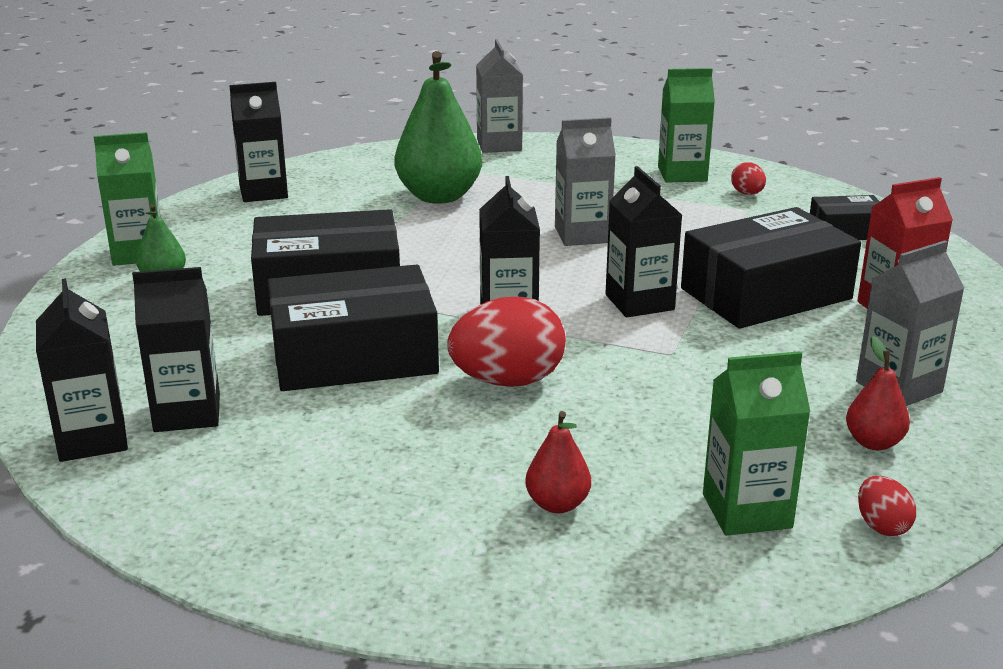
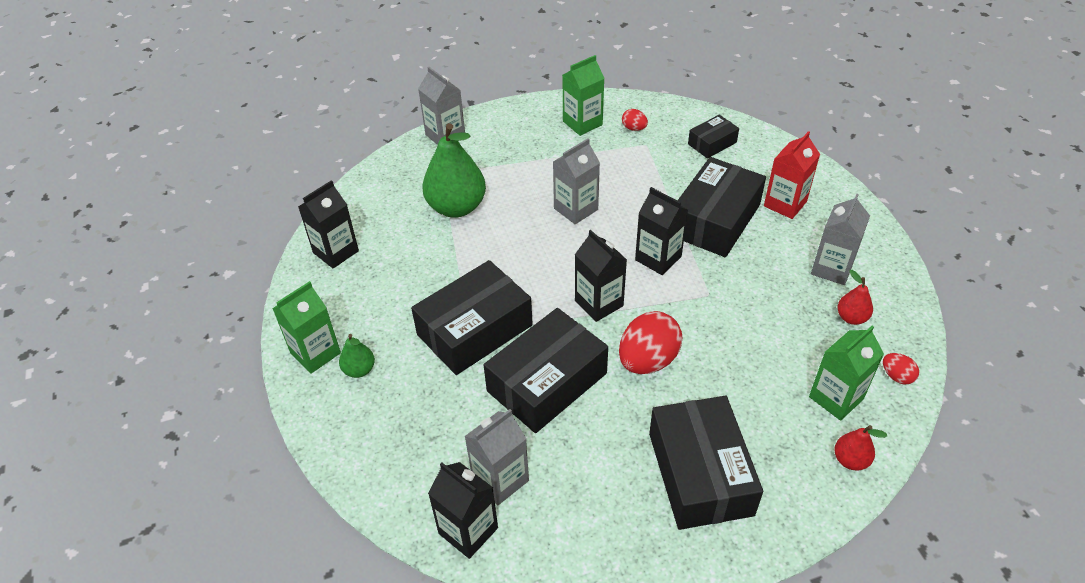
camera: 30 degrees left, 20 degrees up
(187, 413) = (500, 479): black carton -> grey carton
(441, 505) = (700, 473): none -> black box
(557, 504) = (752, 441): red pear -> red pear (850, 460)

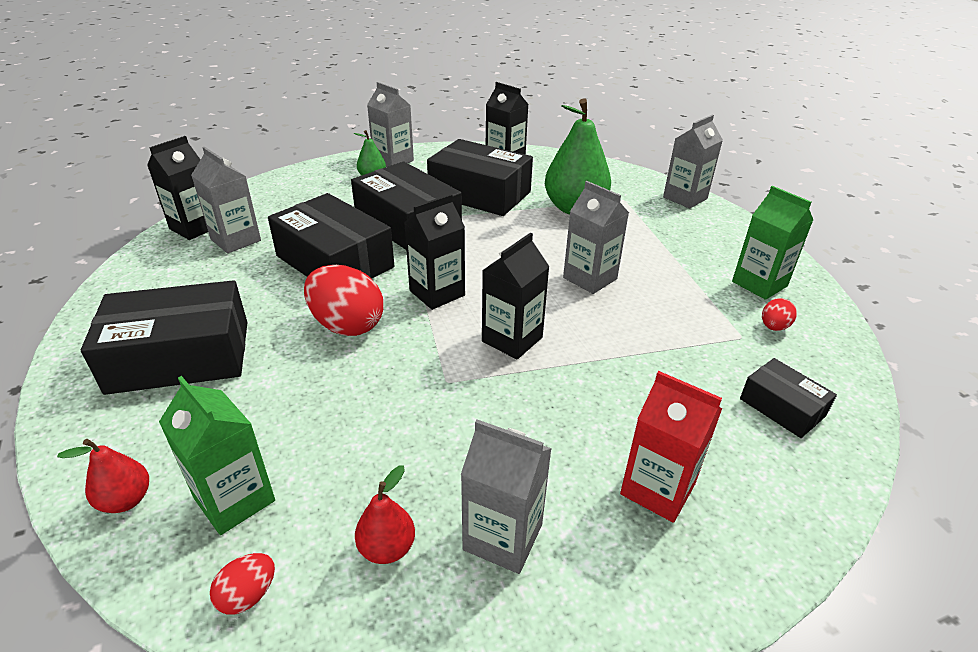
camera: 85 degrees right, 10 degrees down
(315, 353) = (393, 161): green carton -> grey carton
(715, 220) = (596, 398): black box -> black box (479, 194)

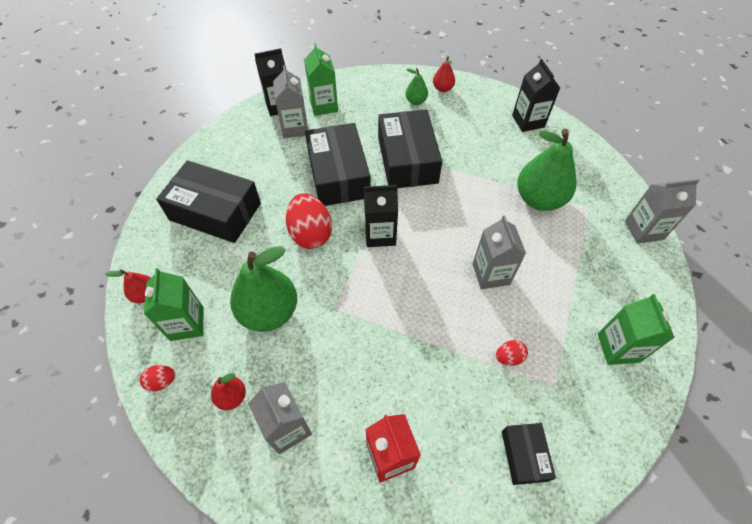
camera: 35 degrees right, 20 degrees up
(259, 211) = (323, 105): none -> green carton
(359, 425) = (269, 312): none -> green pear
(393, 161) = (442, 88): grey carton -> red pear
(479, 194) = (479, 151): black box -> none
(512, 339) = (396, 298): black carton -> none
(773, 327) = (587, 391): red egg -> red egg (508, 357)

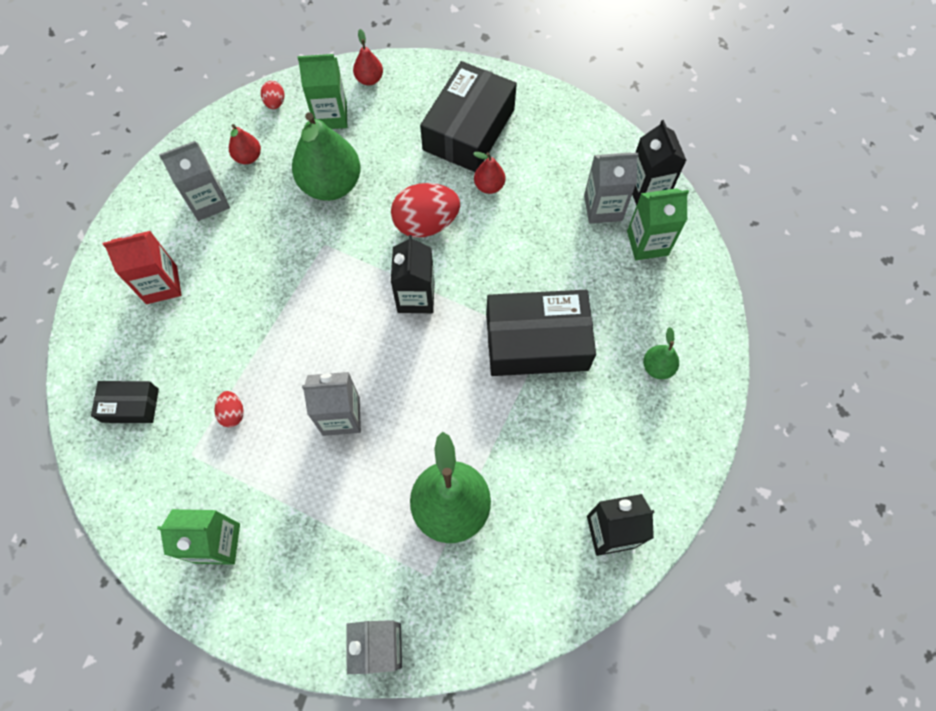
camera: 95 degrees right, 10 degrees up
(338, 175) = (515, 256): black box -> none
(442, 88) = (687, 411): red pear -> red pear (489, 186)

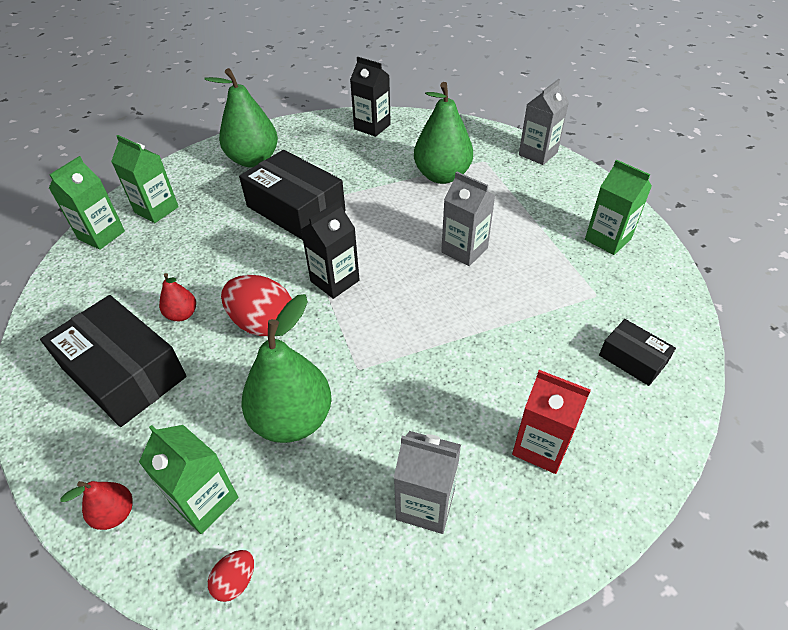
camera: 135 degrees left, 20 degrees down
(233, 413) = (544, 299): red egg -> none
(248, 157) = (336, 526): red pear -> none
(469, 129) = (124, 372): black box -> black box turned 60 degrees clockwise
(603, 208) = (143, 245): grey carton -> none
(647, 189) = (101, 235): black carton -> green carton
(657, 367) = (253, 160): green pear -> green pear, size x2.09

